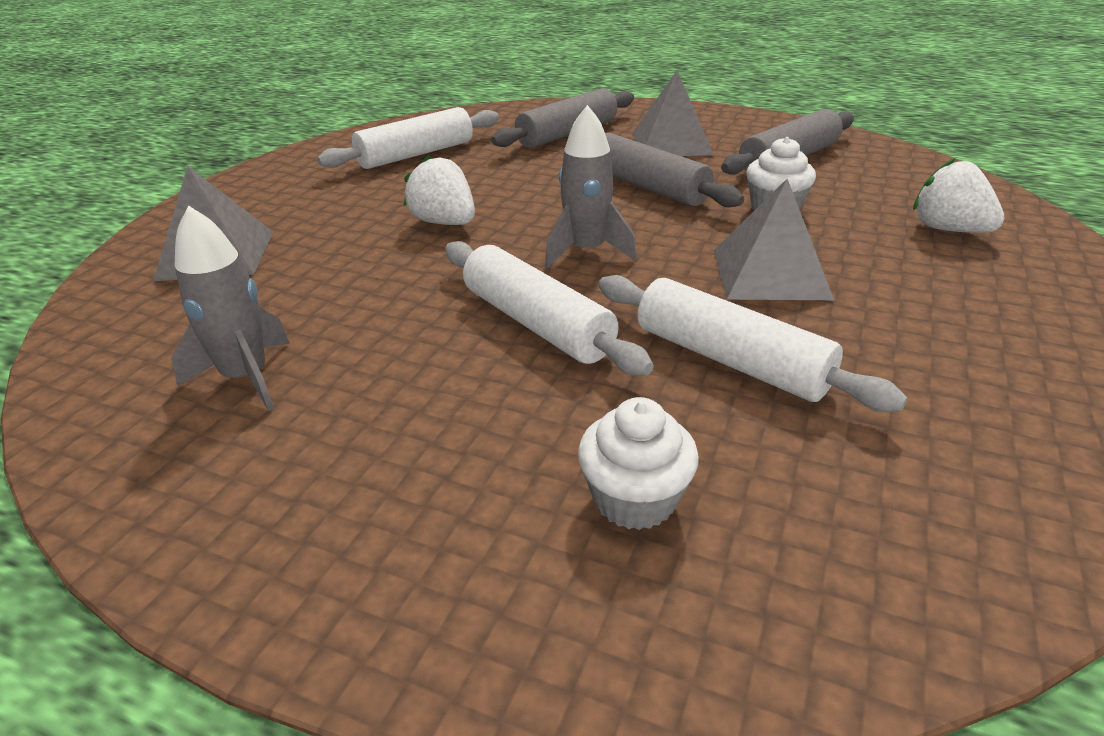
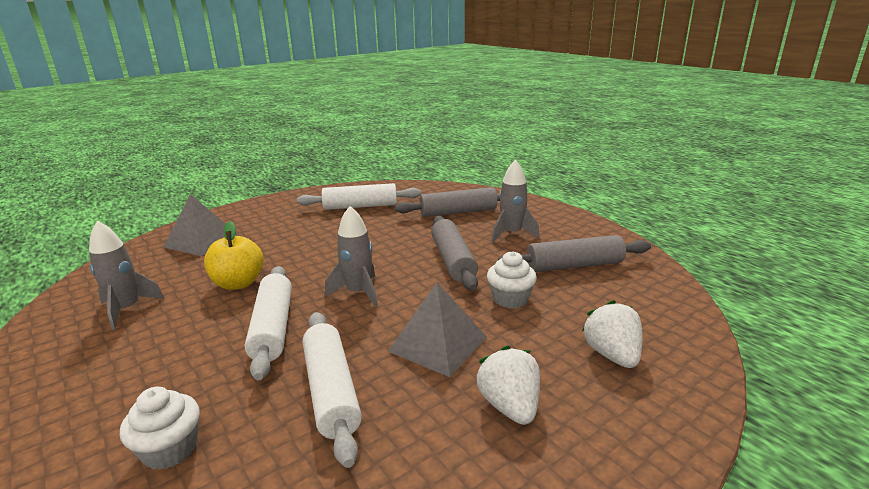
camera: 30 degrees right, 10 degrees down
(387, 290) = (238, 283): none -> yellow apple
(444, 223) = (316, 252): white strawberry -> white strawberry (509, 406)
(671, 143) = (511, 234): grey pyramid -> grey rocket

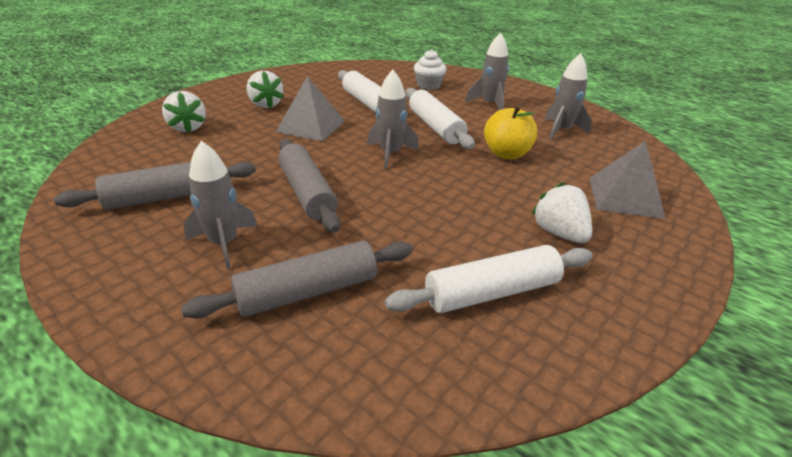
camera: 165 degrees right, 10 degrees up
(138, 371) = (489, 104): none -> grey rocket
(287, 225) = (559, 233): none -> white strawberry
(510, 299) = (250, 158): white cupcake -> none

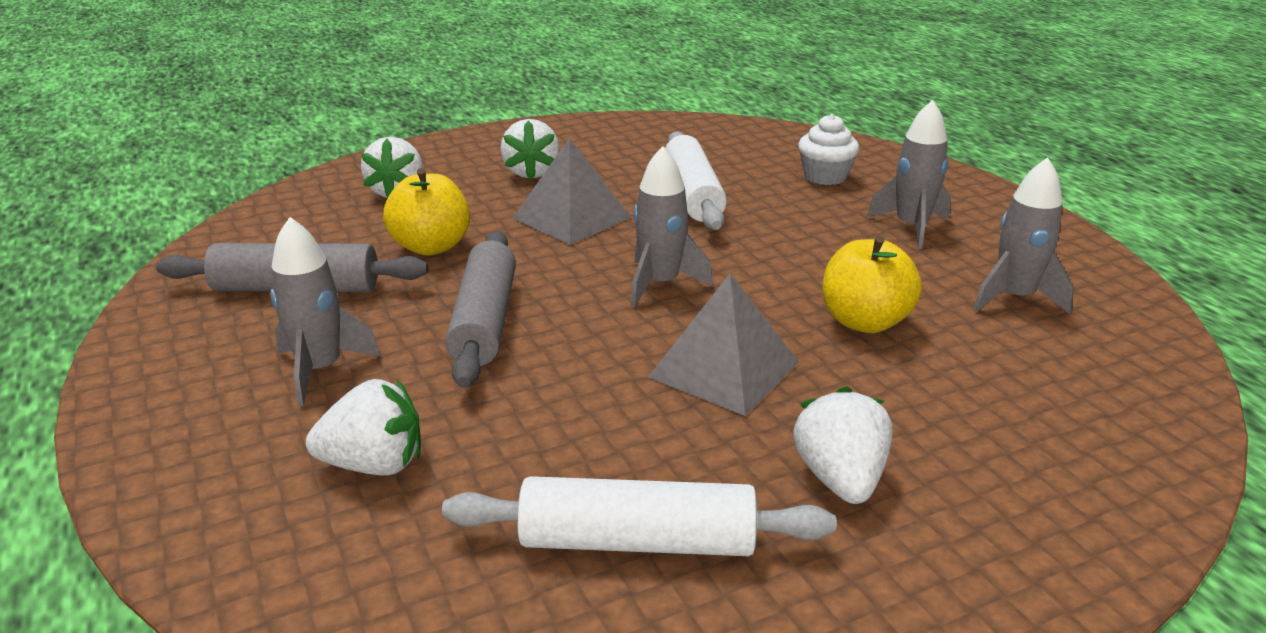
camera: 25 degrees right, 5 degrees down
(237, 156) = (431, 247): none -> yellow apple
(308, 292) = (374, 464): grey rolling pin -> white strawberry
(435, 127) = (775, 252): white rolling pin -> none
(625, 197) = (1032, 446): grey pyramid -> grey pyramid (724, 369)

